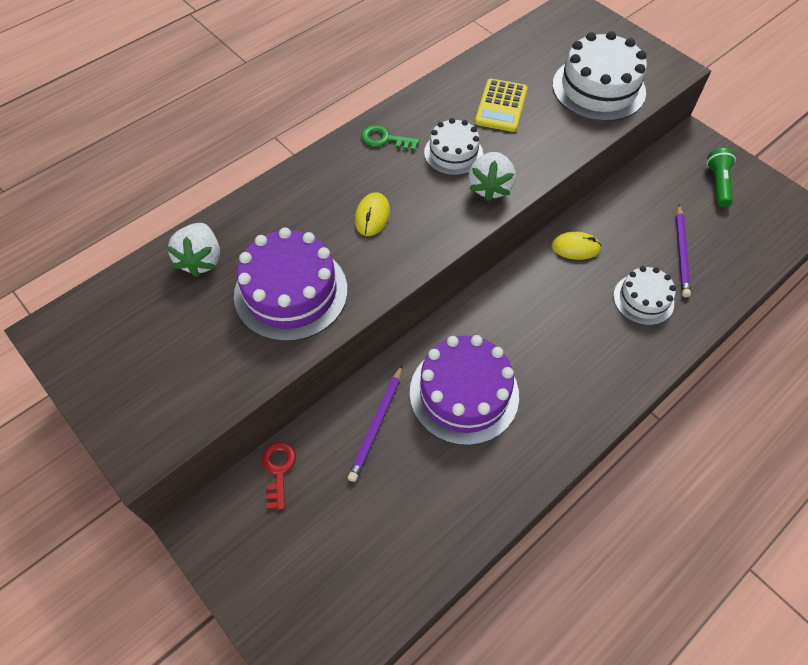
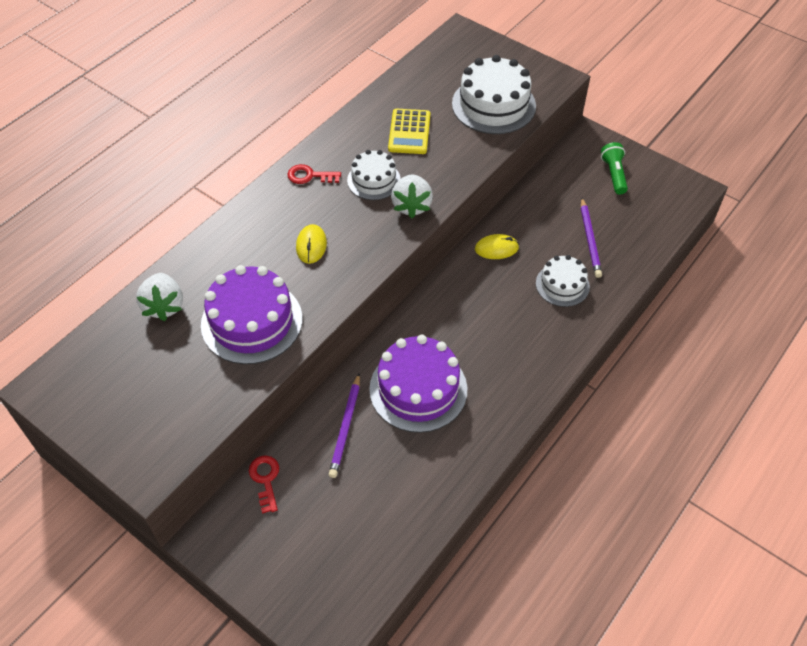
camera: 10 degrees left, 5 degrees down
(385, 139) = (309, 176): green key -> red key

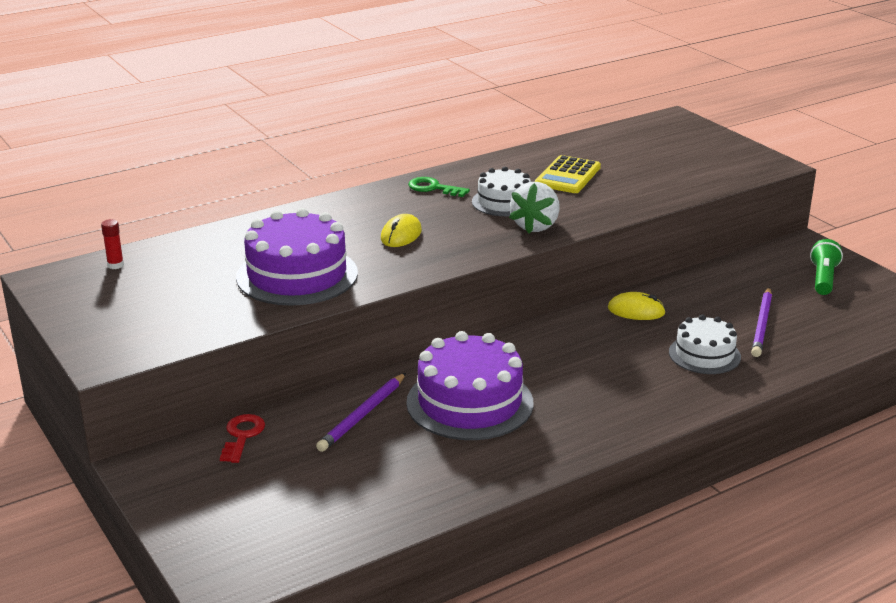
camera: 20 degrees right, 25 degrees down
(92, 352) = (115, 265): none -> red glue stick
(164, 306) = (212, 248): white strawberry -> none
(309, 176) = (433, 188): red key -> green key
(493, 105) = (681, 172): white cake -> none

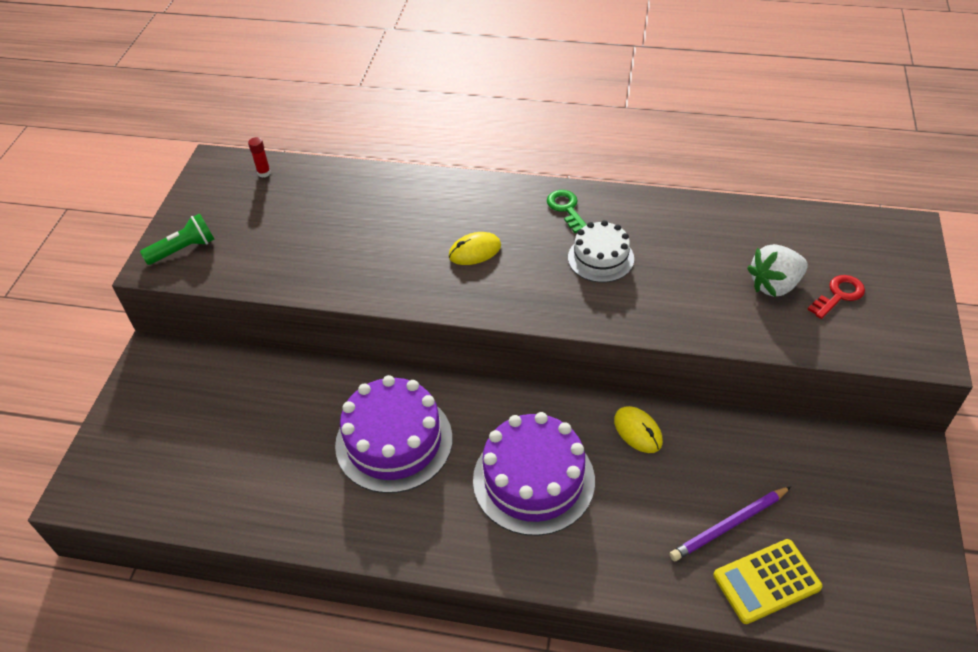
camera: 45 degrees right, 20 degrees up
(242, 436) = (229, 367): red key -> red key (839, 295)
(297, 275) = (353, 253): purple cake -> purple cake (533, 480)
(363, 415) = (315, 401): purple pencil -> none
(535, 226) = (588, 304): white strawberry -> white strawberry (774, 285)
(568, 176) = (697, 255): yellow calculator -> yellow calculator (766, 581)
(704, 354) = (631, 523): white cake -> none
(823, 279) = (868, 510): green flashlight -> green flashlight (183, 249)

